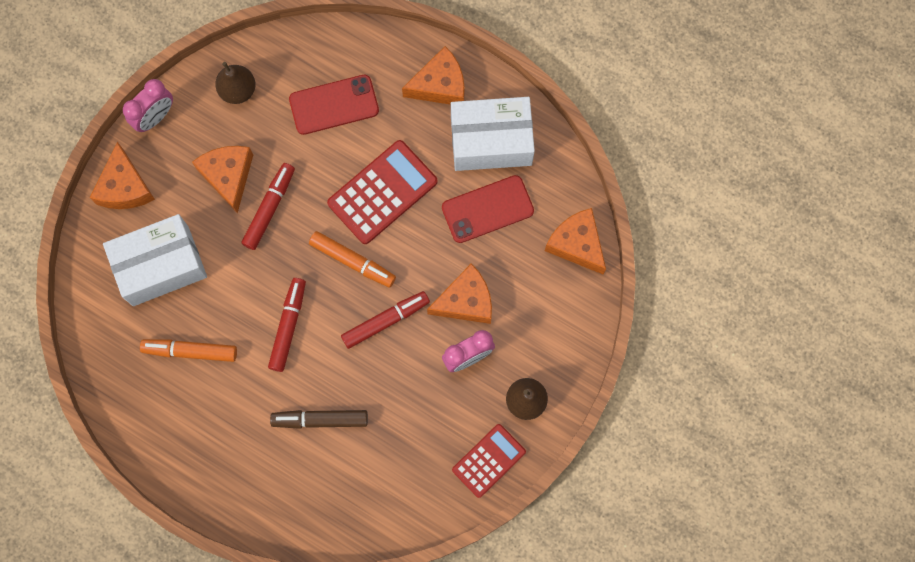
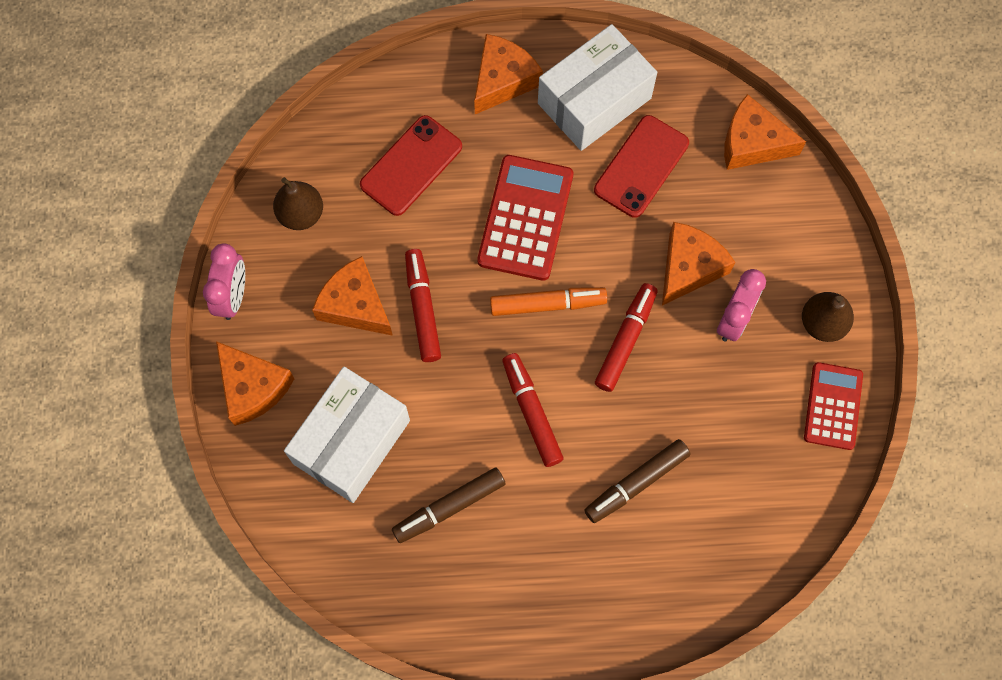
camera: 35 degrees left, 5 degrees down
(190, 351) = (449, 507): orange marker -> brown marker

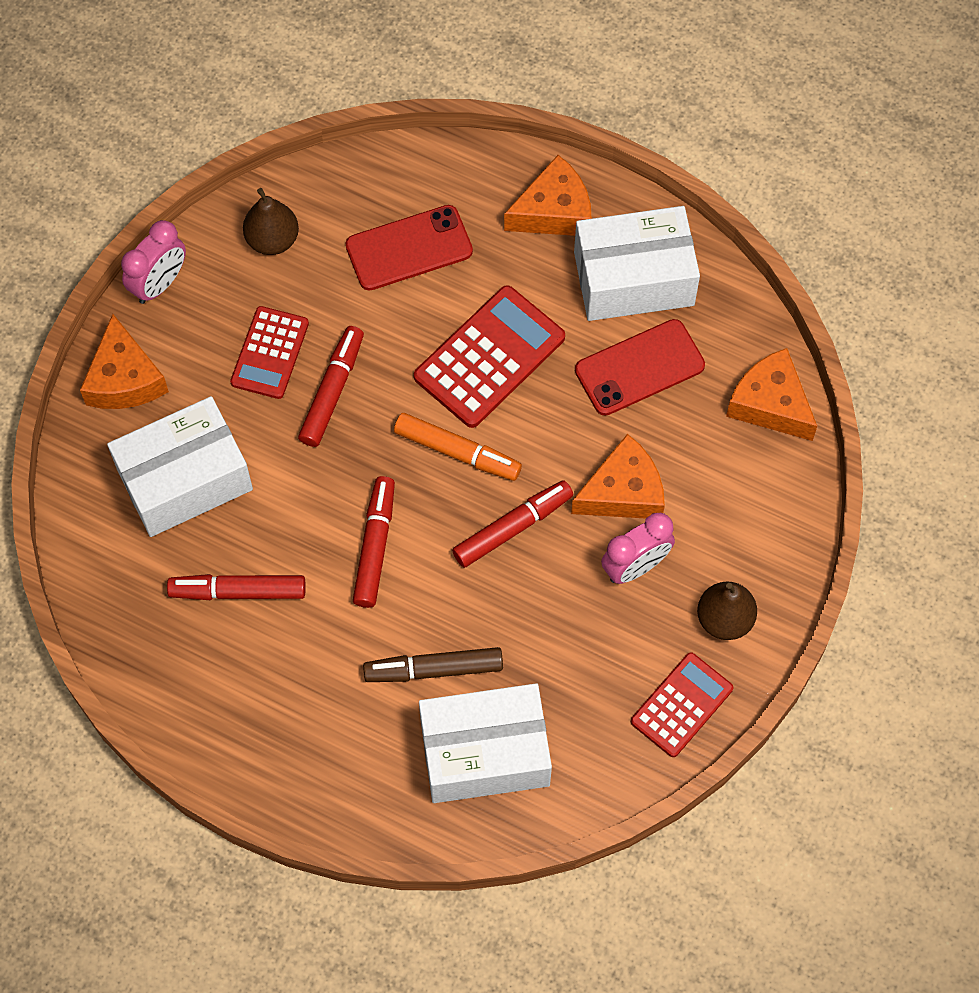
camera: 30 degrees right, 5 degrees down
(355, 305) = (270, 353): orange cheese -> red calculator
(449, 507) = (238, 591): brown marker -> red marker
(714, 526) = (485, 753): none -> white box

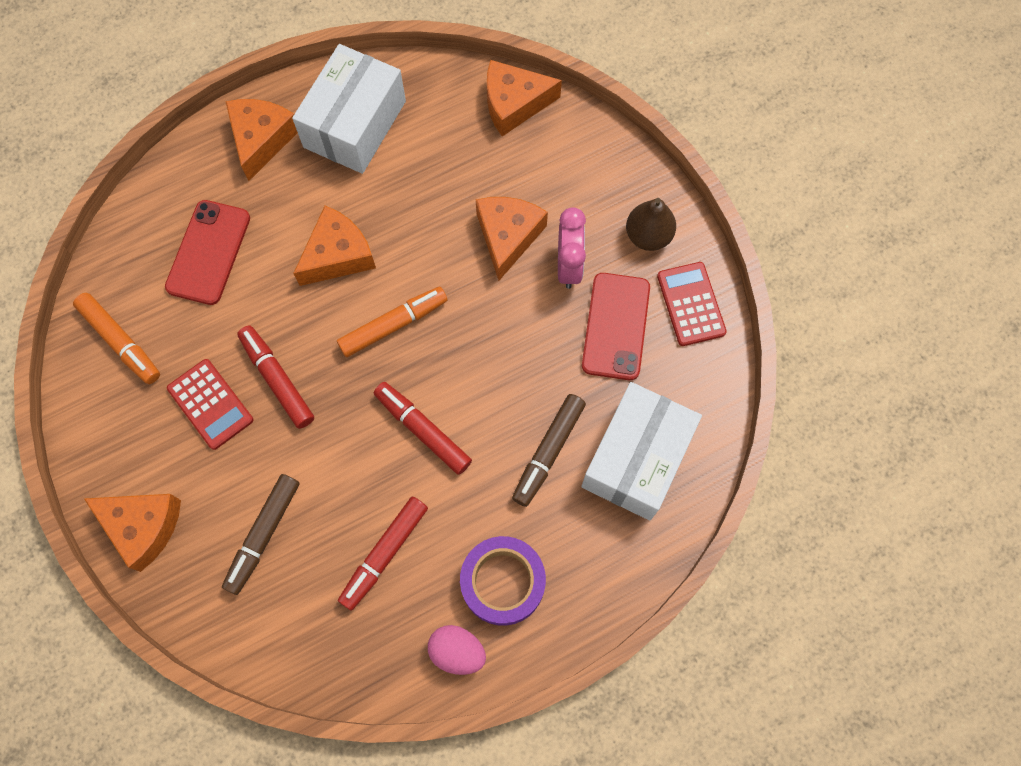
camera: 55 degrees left, 5 degrees up
(159, 284) = (86, 448): pink clock -> none
(185, 480) = (263, 535): white box -> brown marker
(194, 711) = (457, 651): none -> pink egg
(272, 240) = (120, 342): brown pear -> orange marker
(283, 709) = (503, 582): none -> purple tape
(489, 357) = (338, 255): red calculator -> orange cheese
(513, 528) = (480, 326): red marker -> none
(639, 368) = (424, 165): red phone -> red phone (616, 326)

